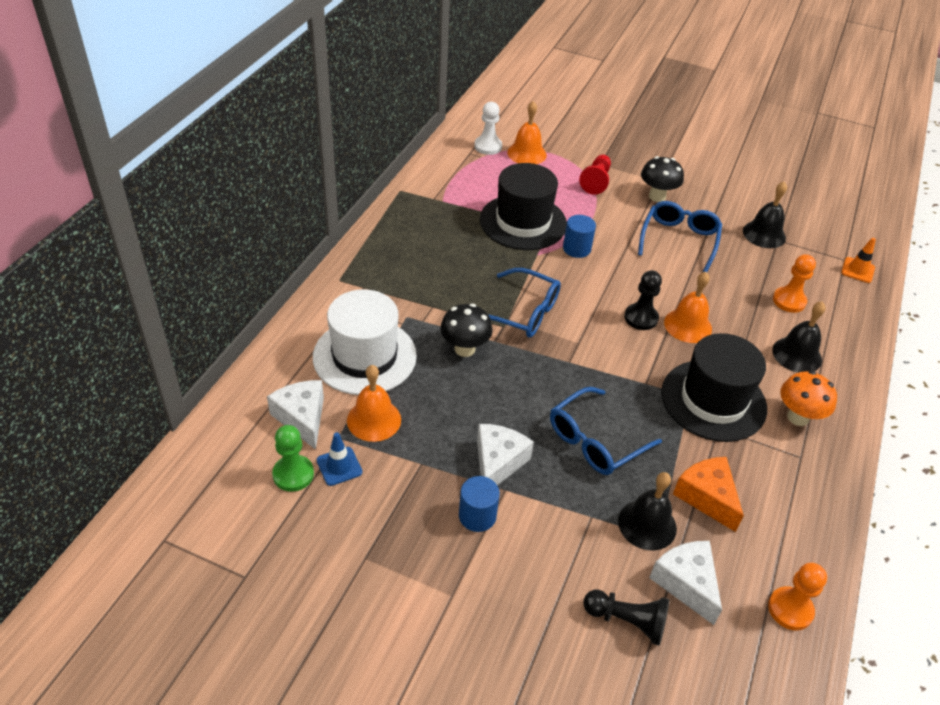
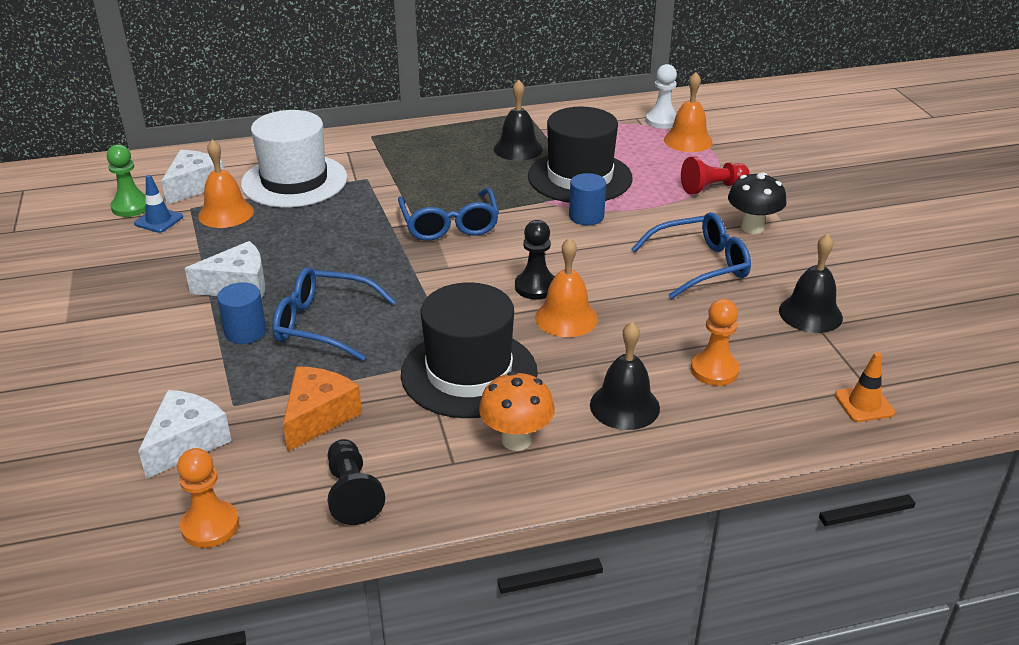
camera: 55 degrees right, 10 degrees down
(465, 349) = (361, 217): black mushroom -> none
(477, 516) = (165, 299): blue cylinder -> blue cylinder (245, 332)
(627, 621) = (109, 423): black pawn -> black pawn (352, 493)
(647, 524) = (243, 392): black bell -> black bell (518, 149)

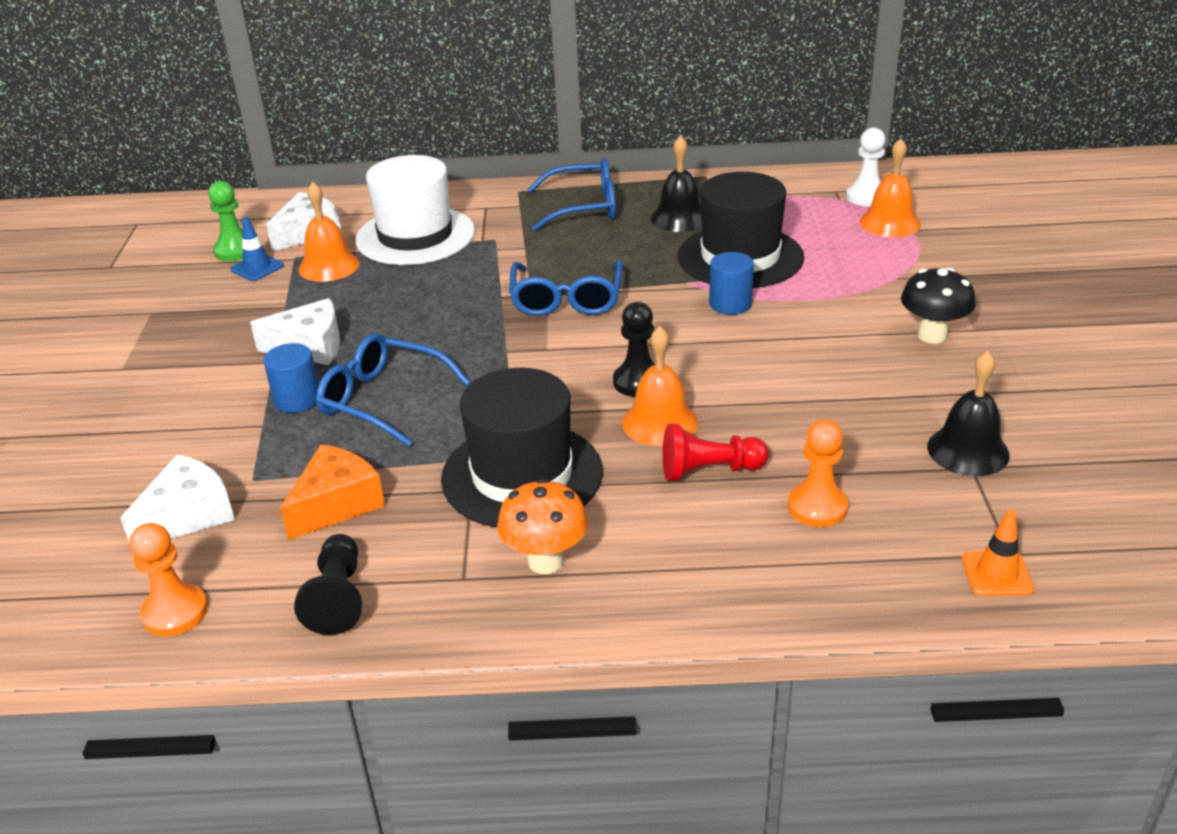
camera: 15 degrees right, 0 degrees up
(624, 406) = (689, 537): black bell -> none
(700, 265) = (848, 375): blue glasses -> blue glasses (583, 207)
(712, 188) = (899, 282): red pawn -> red pawn (709, 470)

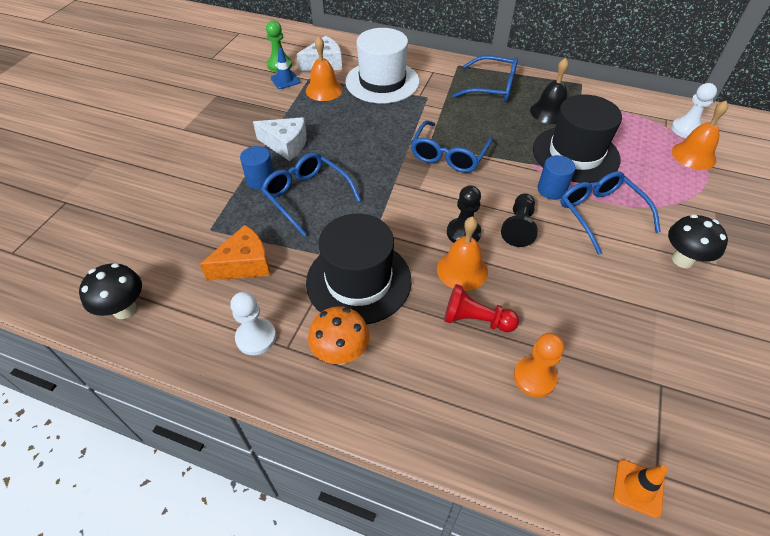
camera: 20 degrees right, 15 degrees up
(175, 612) = (124, 309): orange pawn -> black mushroom
(188, 515) = (165, 243): white cheese -> none
(338, 598) = (212, 334): black pawn -> black pawn (519, 227)
(409, 581) = (256, 337): none -> white pawn
(807, 314) = (600, 214): none -> blue glasses
(968, 450) = (665, 369): black bell -> none

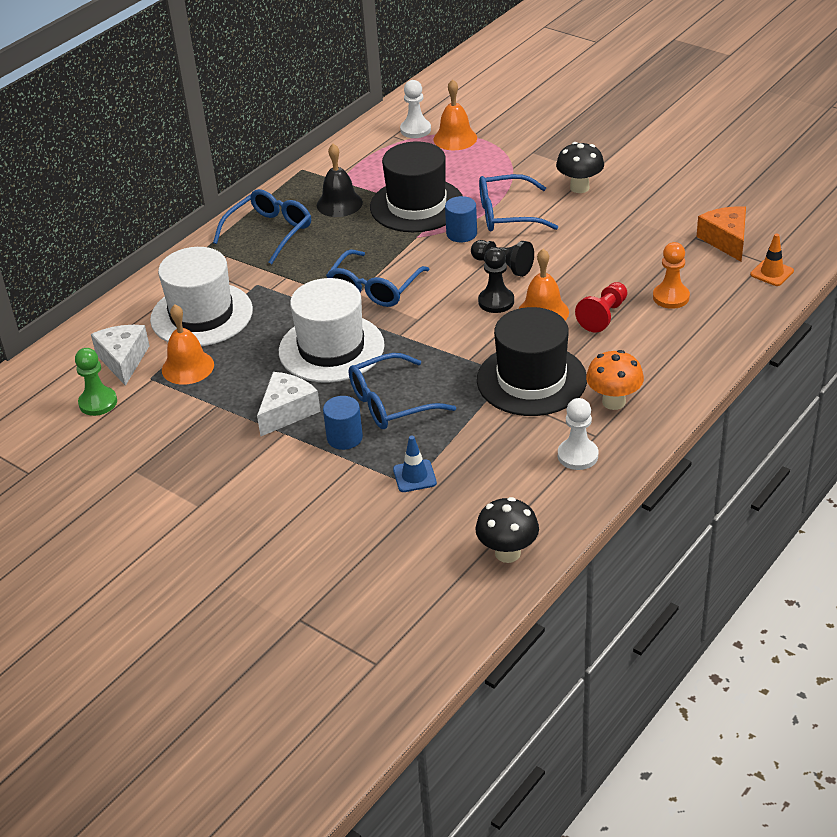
camera: 70 degrees left, 10 degrees down
(244, 264) = (477, 458): orange cheese -> orange cheese (726, 240)
(285, 80) = (141, 400): blue traffic cone -> blue traffic cone (414, 476)
(365, 149) = (331, 348): none -> white hat
(449, 155) = (374, 288): blue glasses -> blue glasses turned 75 degrees clockwise

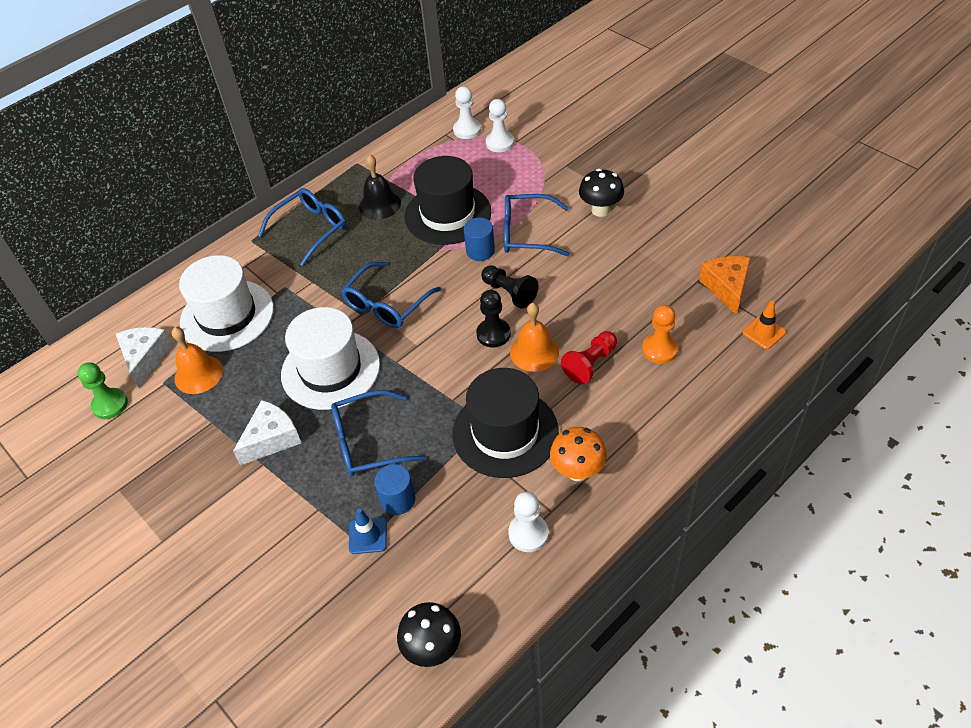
camera: 10 degrees right, 10 degrees up
(344, 438) = (315, 478): blue cylinder -> blue cylinder (398, 499)
(455, 138) = (499, 143): orange bell -> white pawn

